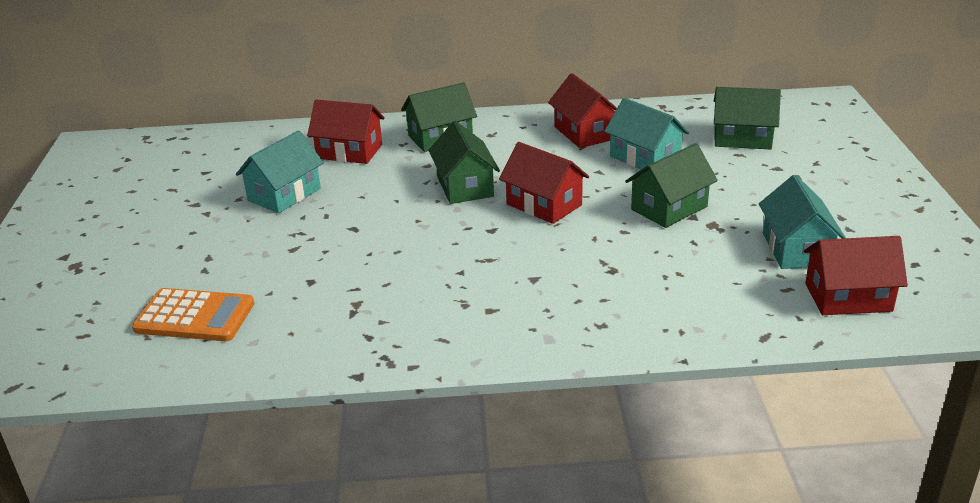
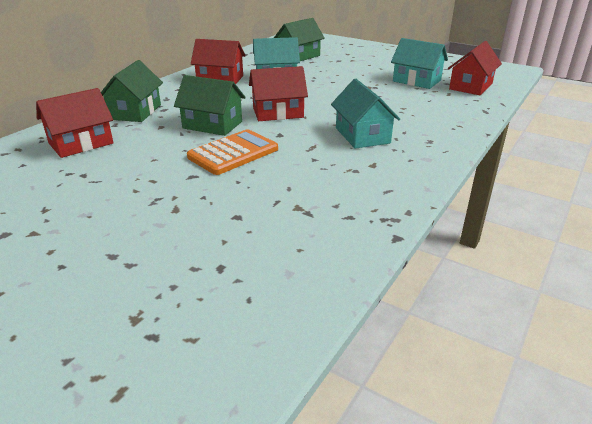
camera: 55 degrees left, 0 degrees up
(194, 316) = (201, 294): orange calculator -> orange calculator (233, 153)
(284, 194) = (85, 187): turquoise house -> turquoise house (362, 135)
(669, 208) = (336, 89): green house -> none

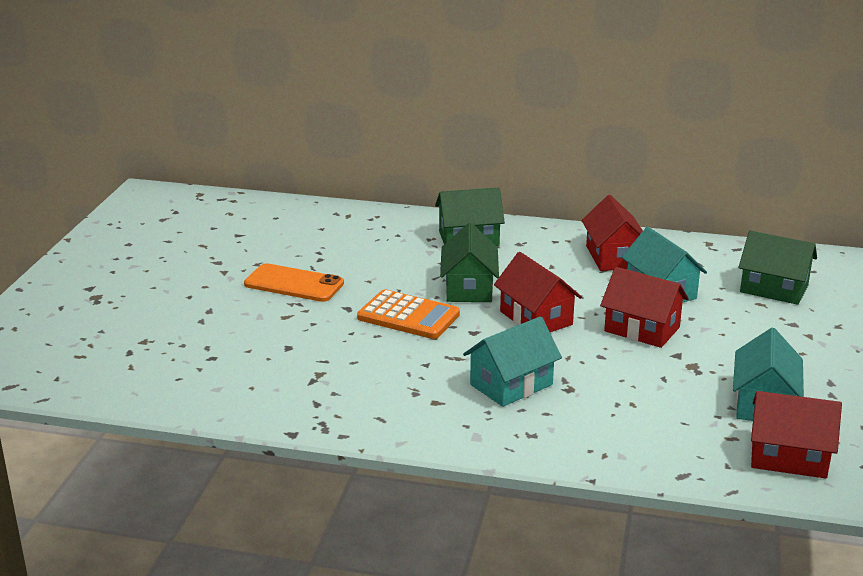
camera: 70 degrees right, 5 degrees down
(81, 143) = (377, 237): red house -> red house (642, 329)
(115, 195) = (294, 284): none -> orange phone

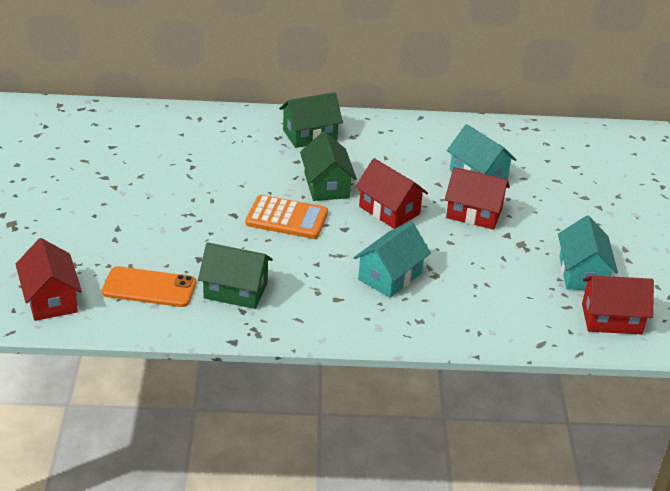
camera: 15 degrees left, 10 degrees up
(294, 284) = (180, 194): orange phone -> orange phone (149, 287)
(613, 257) = (432, 144): red house -> red house (51, 299)
(774, 289) = (562, 165): green house -> green house (235, 290)

